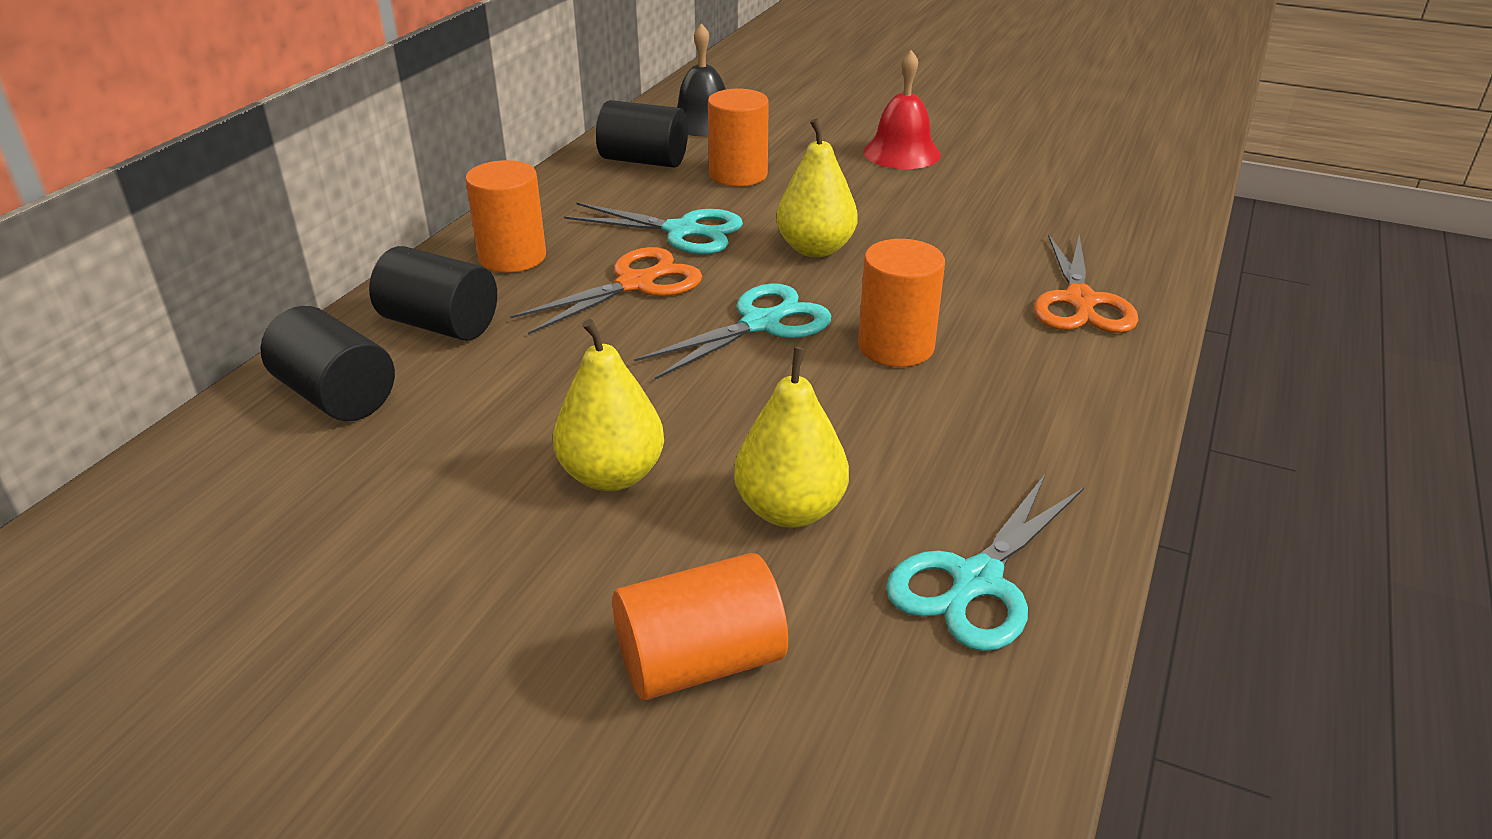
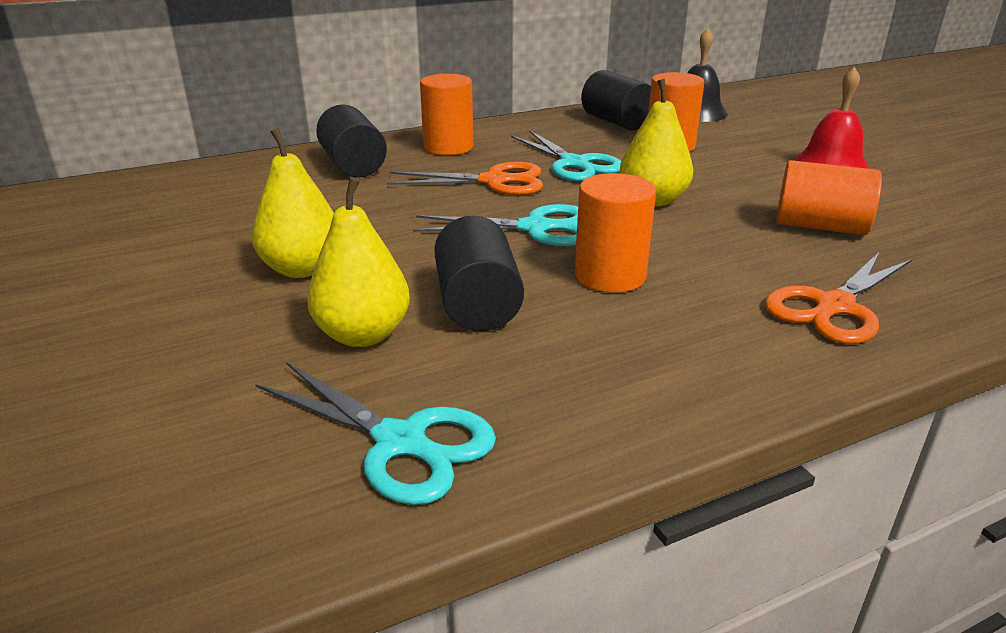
camera: 40 degrees right, 5 degrees down
(337, 396) = (250, 179): black cylinder -> black cylinder (478, 305)
(700, 661) = (165, 385): orange cylinder -> orange cylinder (819, 226)
(975, 582) = (401, 442): turquoise scissors -> turquoise scissors turned 135 degrees counterclockwise

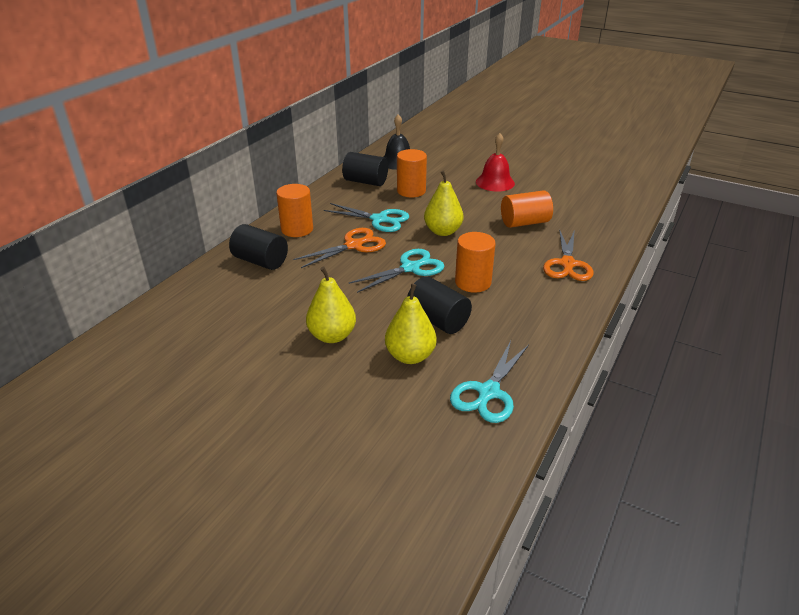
camera: 35 degrees left, 5 degrees up
(401, 442) = (488, 392): turquoise scissors -> turquoise scissors turned 120 degrees clockwise

